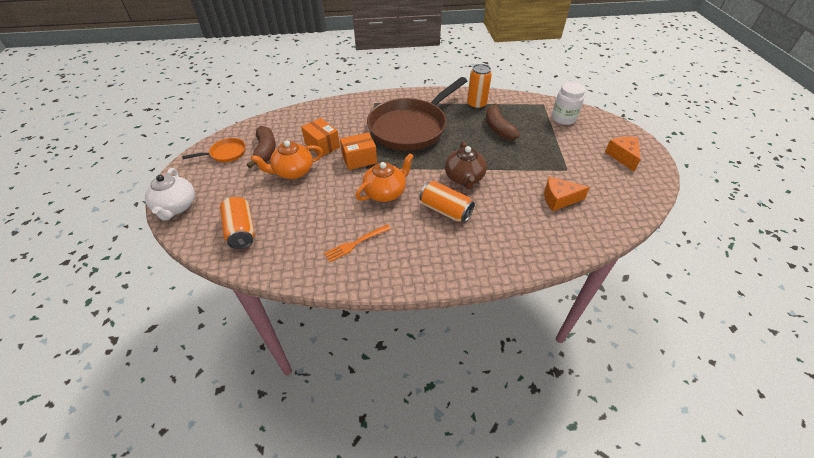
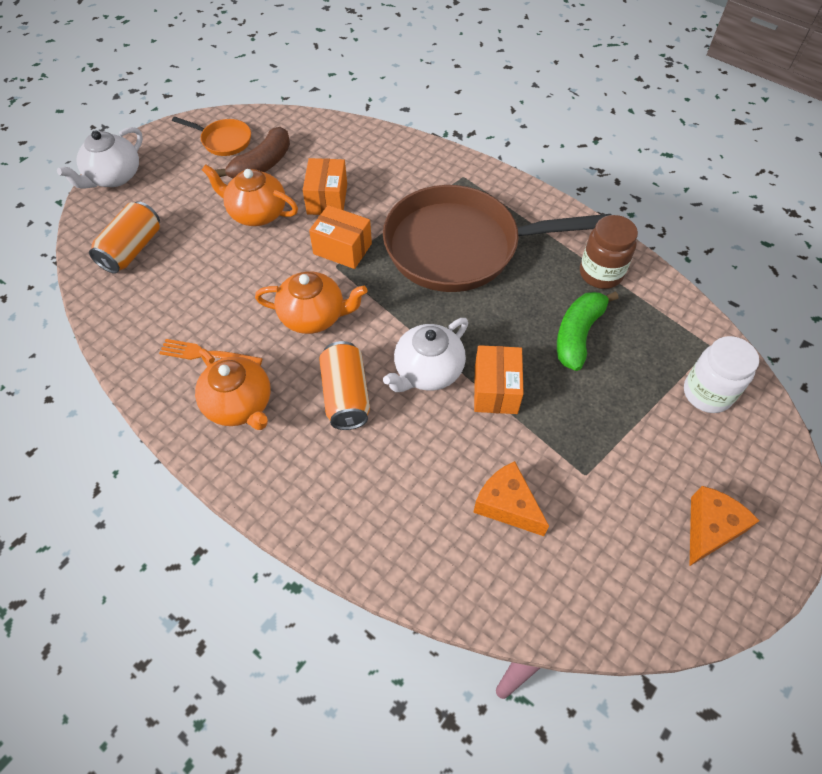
camera: 45 degrees right, 10 degrees up
(404, 250) = (240, 405): none -> orange teapot
(464, 178) = (427, 371): brown teapot -> white teapot
(476, 104) = (600, 273): orange can -> brown jar
(498, 128) = (577, 335): brown banana -> green banana
(498, 166) = (495, 390): none -> orange box

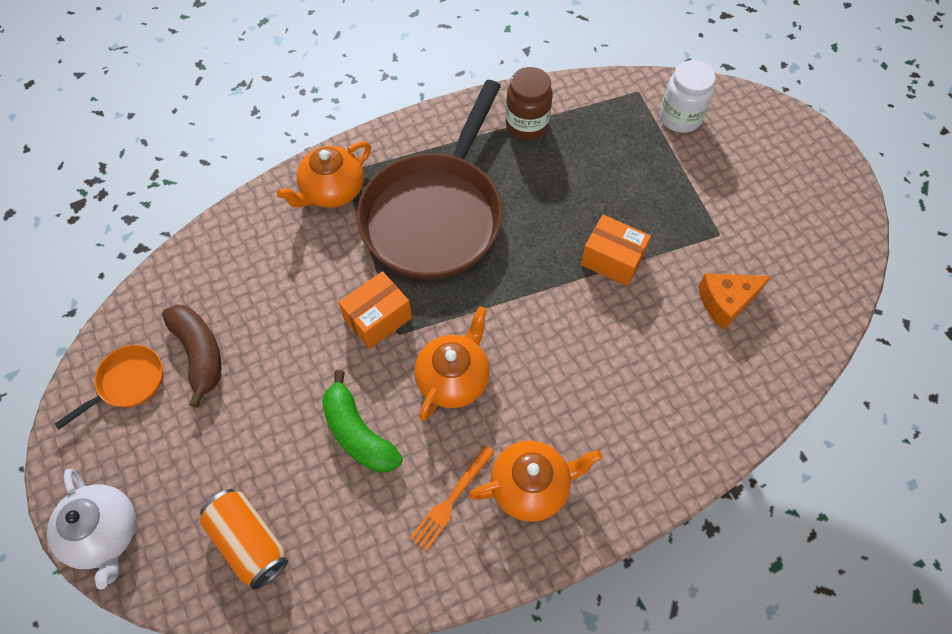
camera: 65 degrees left, 5 degrees up
(256, 213) = (274, 385): orange teapot -> orange teapot (332, 191)
(327, 199) = (297, 307): orange box -> none
(346, 395) = (564, 384): orange can -> none
(427, 371) = (568, 304): white teapot -> none
(577, 335) = (583, 173): green banana -> green banana (358, 433)
(710, 529) = (793, 179): orange cheese -> none

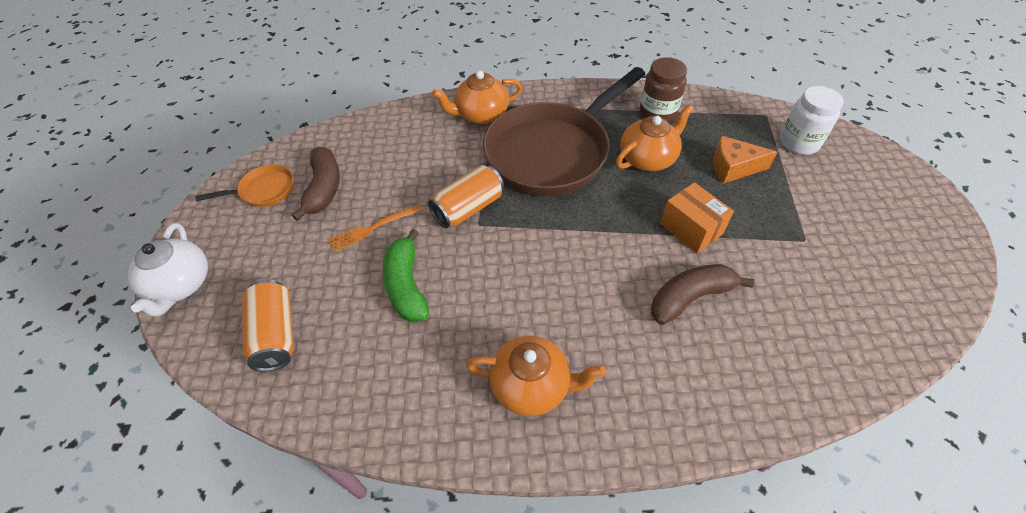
camera: 25 degrees right, 10 degrees down
(378, 318) = (468, 208): orange box -> orange can
(451, 501) = (454, 369): orange fork -> orange fork (372, 228)
(453, 378) = (507, 272): orange teapot -> orange teapot (648, 159)
(638, 338) = (690, 298): none -> brown banana
(726, 302) = (791, 297): orange cheese -> orange cheese (733, 168)

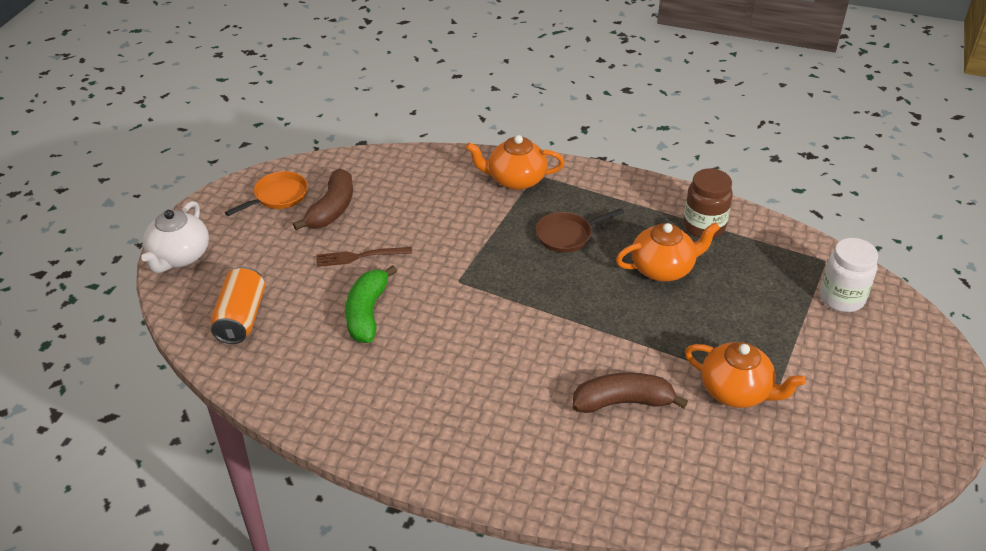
camera: 20 degrees right, 10 degrees down
(264, 191) = (278, 196): orange pan -> orange pan turned 45 degrees counterclockwise
(372, 228) = (359, 257): orange fork -> brown fork
(468, 208) = (456, 264): orange can -> none
(532, 386) = (435, 423): orange teapot -> orange teapot (736, 391)
(552, 152) = (567, 235): brown pan -> brown pan, size x0.42
(691, 229) = (664, 344): orange box -> none
(733, 168) = (749, 302): orange cheese -> none

